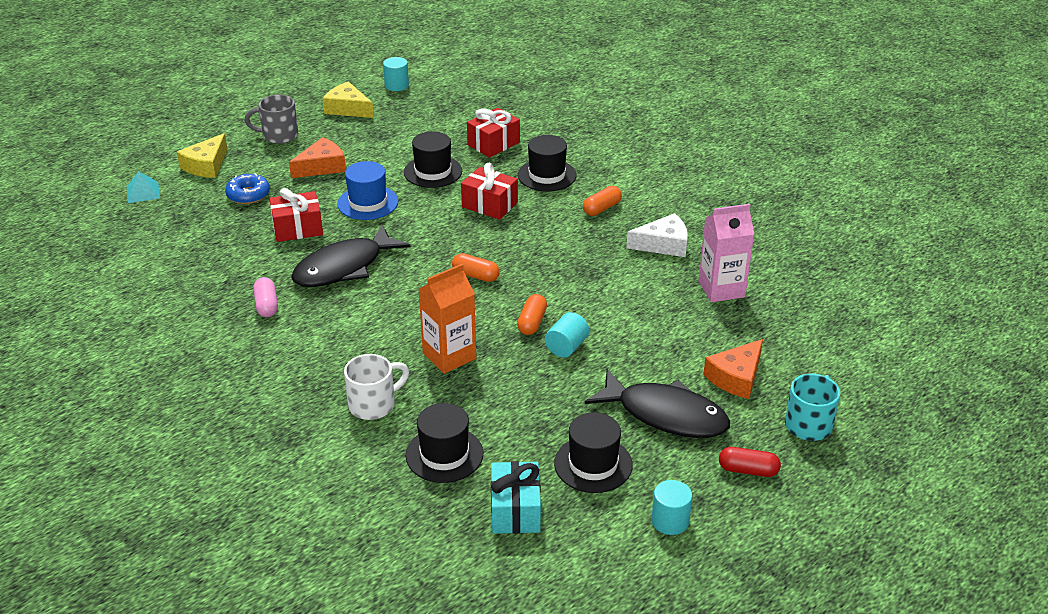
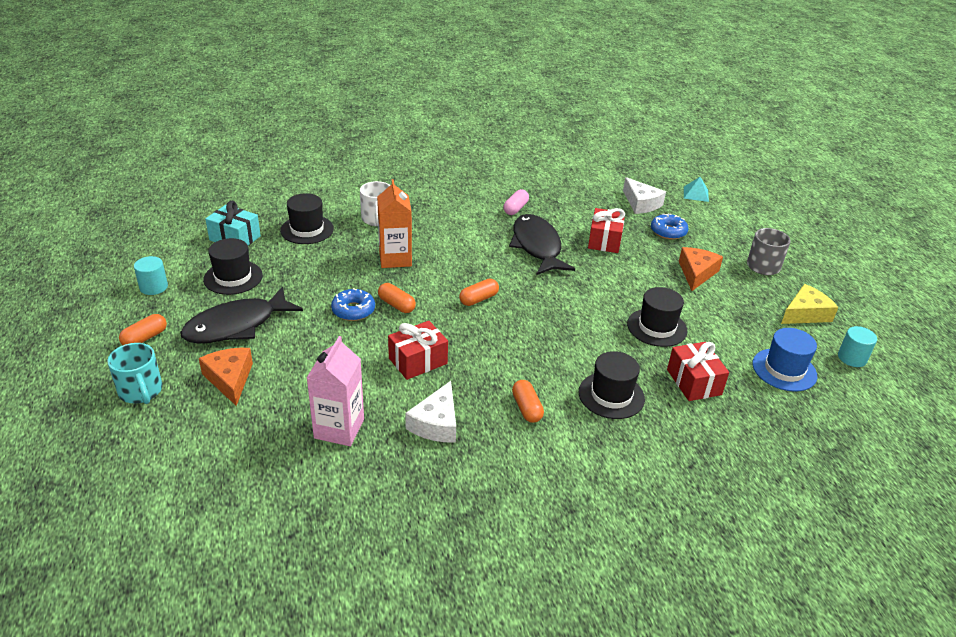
camera: 115 degrees right, 0 degrees up
(192, 222) = (641, 203): none -> white cheese
(206, 165) = (724, 224): yellow cheese -> none
(266, 305) = (515, 208): pink capsule -> pink capsule turned 75 degrees counterclockwise
(322, 167) = (696, 273): orange cheese -> orange cheese turned 150 degrees counterclockwise
(368, 203) = (623, 280): blue hat -> blue hat (784, 370)
(489, 205) = (579, 341): red gift -> red gift (418, 361)
(566, 347) = (353, 310): turquoise cylinder -> blue donut
(748, 470) = (145, 338): red capsule -> orange capsule

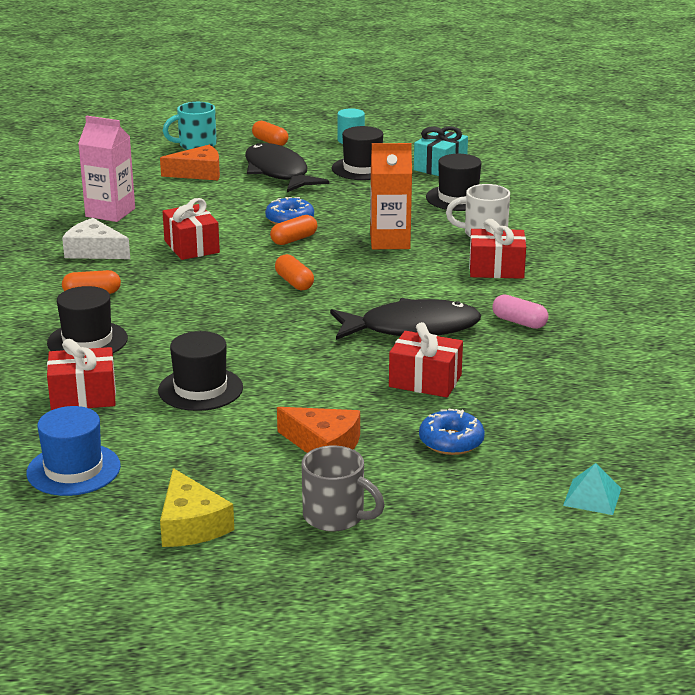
camera: 100 degrees right, 10 degrees down
(437, 215) = (496, 269): none -> red gift
(641, 203) = (547, 431): white cheese -> none
(852, 358) = (70, 539): turquoise cylinder -> none

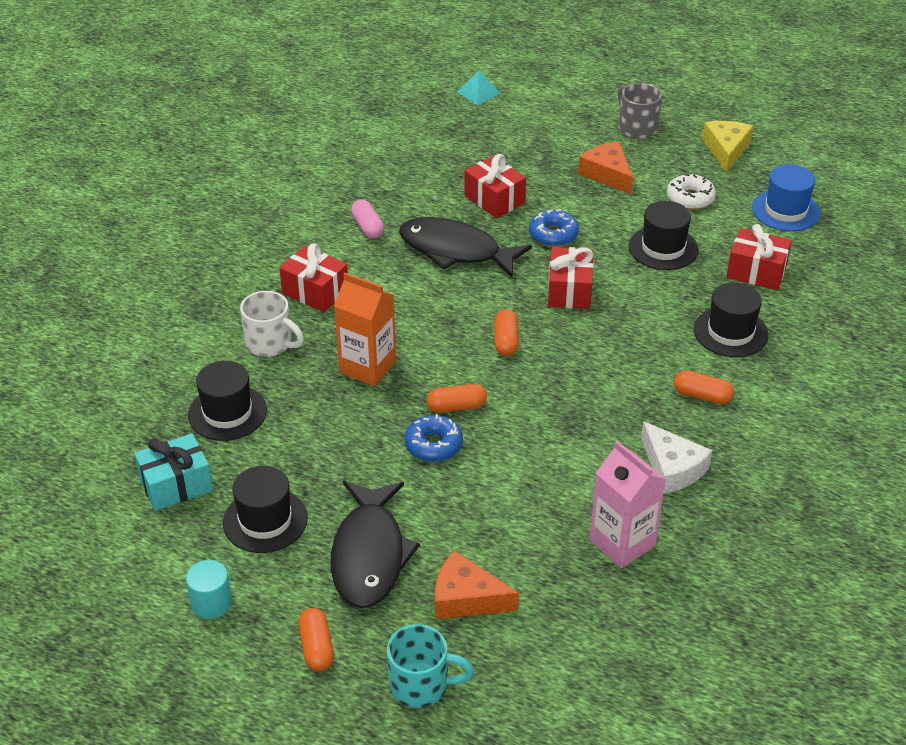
camera: 150 degrees left, 15 degrees up
(191, 246) = (567, 436): red gift -> red gift (569, 291)
(202, 448) = (690, 198): none -> white donut
(451, 441) = (523, 150): blue donut -> blue donut (553, 235)

